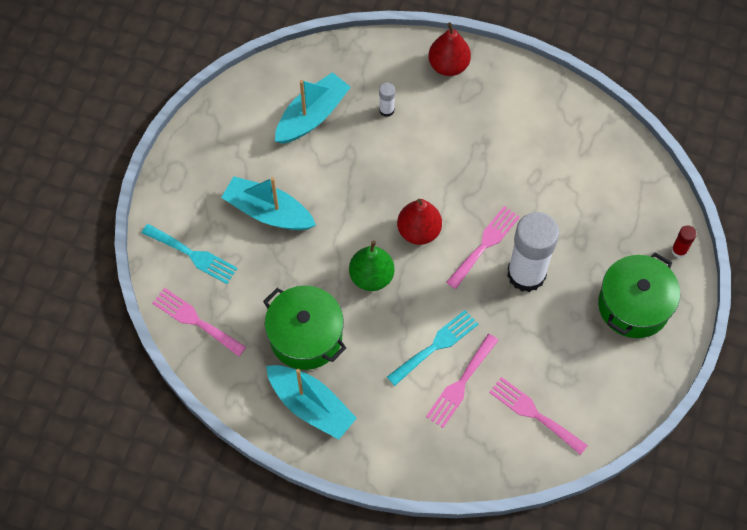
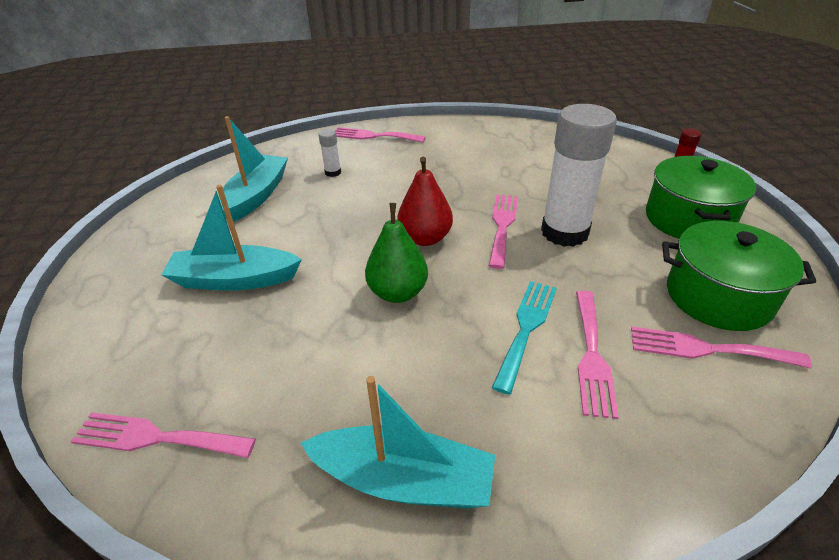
camera: 25 degrees left, 25 degrees down
(193, 255) = (135, 357): turquoise fork -> none
(306, 336) = (345, 387): green pot -> green pot (718, 296)
(448, 65) = (373, 136): red pear -> pink fork

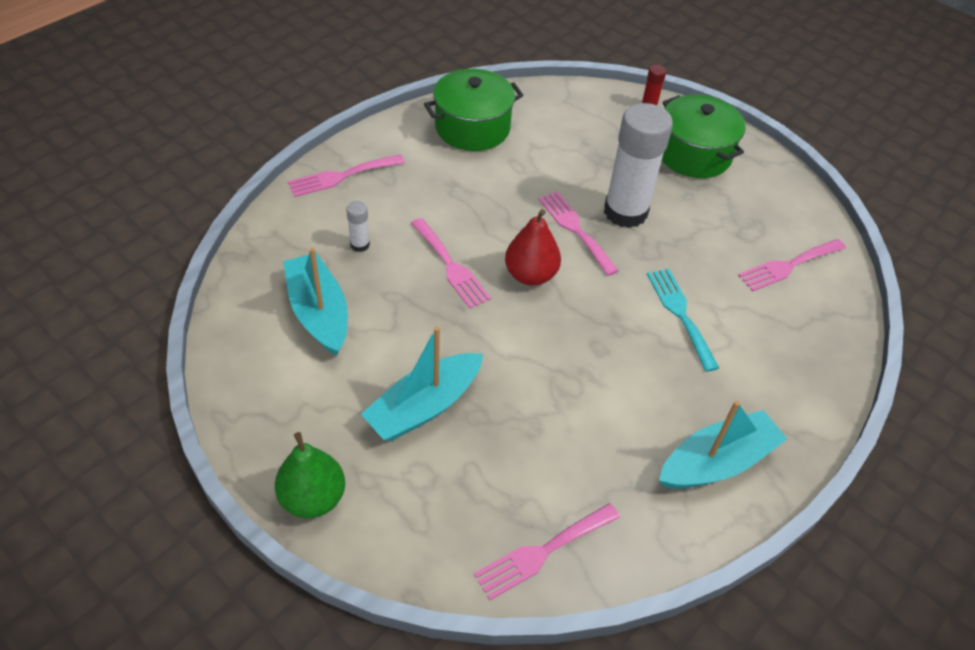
camera: 45 degrees left, 10 degrees up
(398, 292) = (567, 337): green pear -> green pear (313, 498)
(592, 356) = (735, 310): pink fork -> pink fork (451, 266)
(718, 296) = (763, 219): green pot -> green pot (472, 128)

